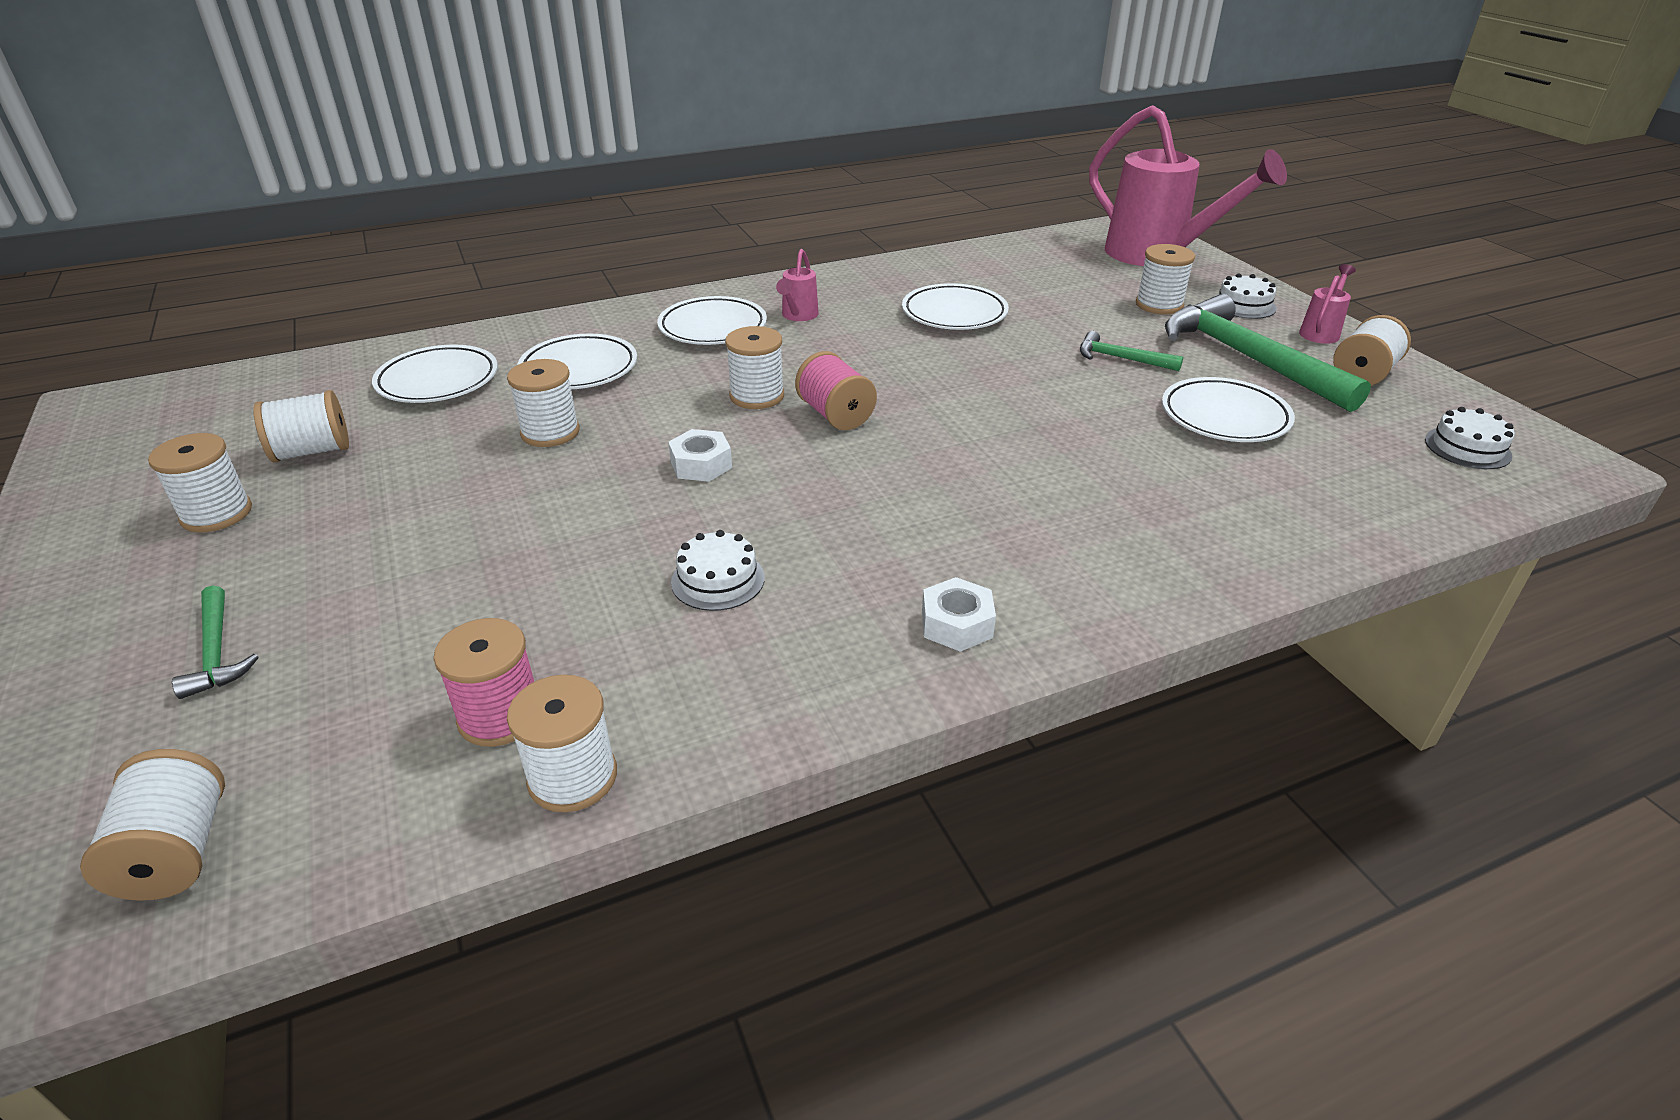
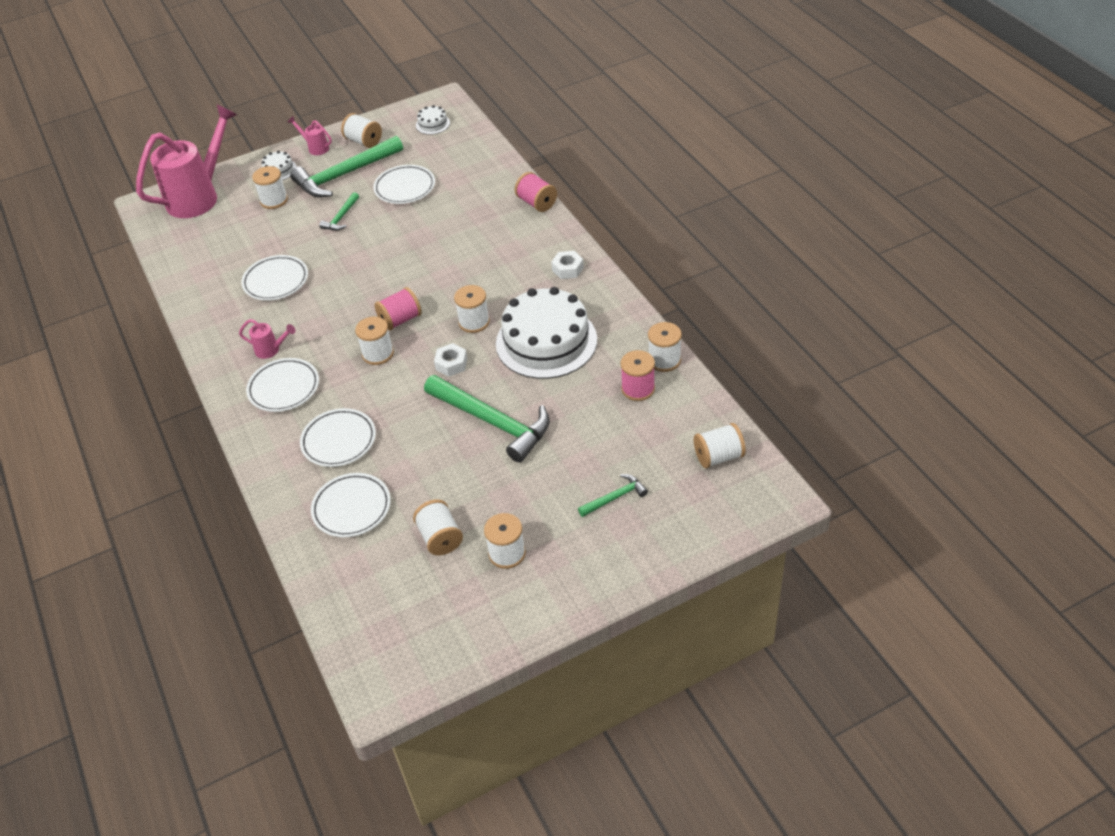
camera: 90 degrees left, 10 degrees up
(527, 506) = (493, 422): none -> green hammer
(550, 432) = (418, 433): white spool -> white spool (474, 322)
(718, 580) = (546, 341): white cake -> white cake, size x2.41
(1210, 586) = (537, 203): none -> pink spool

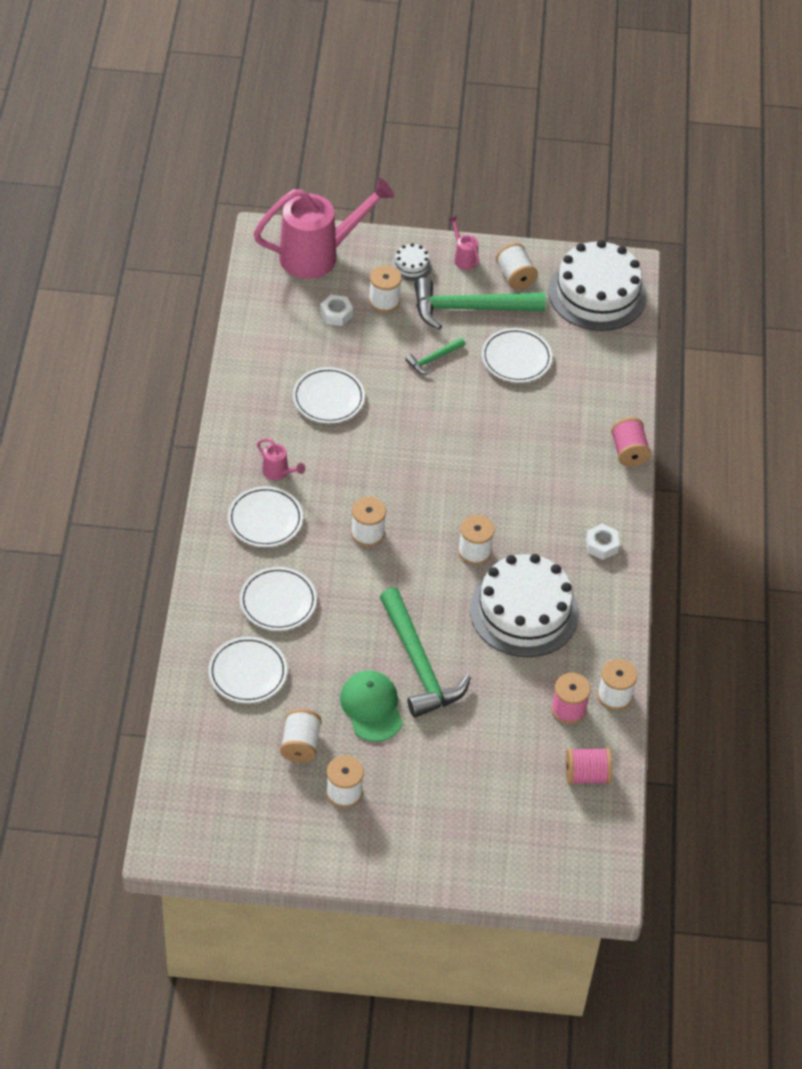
camera: 25 degrees right, 5 degrees up
(400, 320) = (411, 509): pink spool -> pink spool (586, 775)
(432, 124) = (597, 293): white cake -> white cake, size x2.41
(451, 364) = (424, 583): white nut -> white nut (336, 314)
(479, 475) = (371, 707): none -> green cap
(615, 497) = (469, 799): green hammer -> none
(718, 456) = (586, 817): white spool -> none

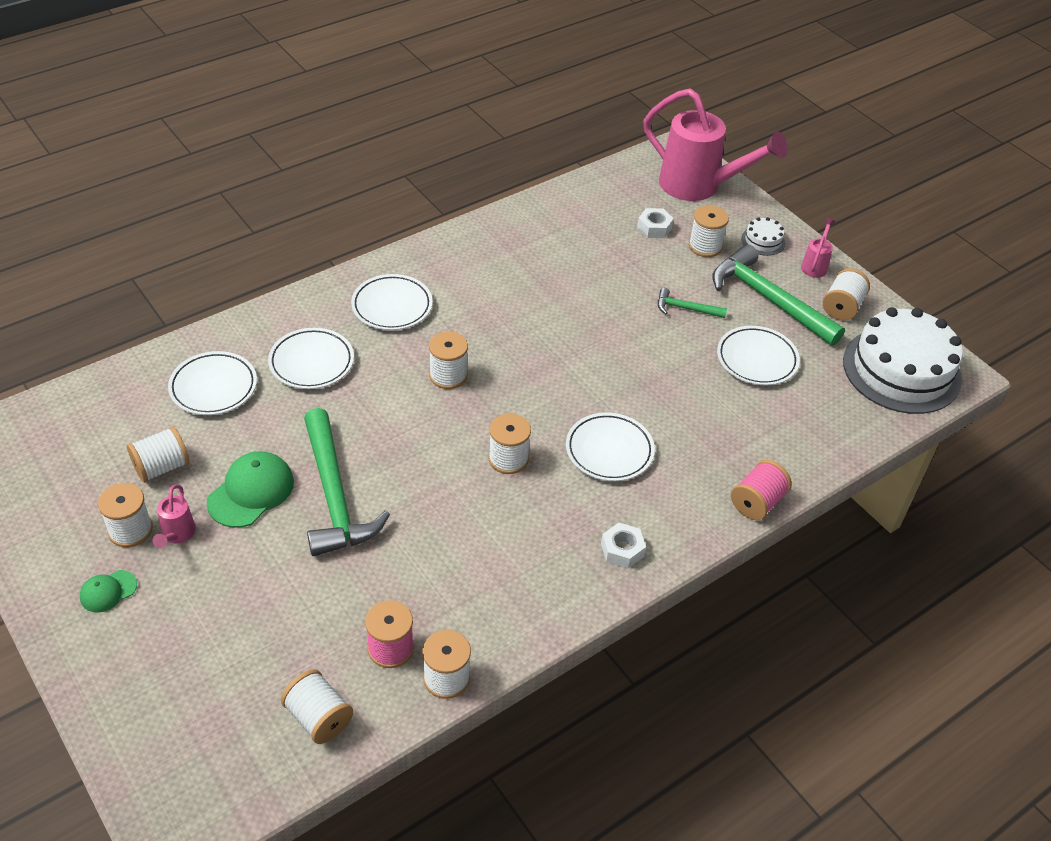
camera: 50 degrees right, 5 degrees down
(278, 473) = (450, 286): pink watering can -> pink watering can (177, 535)
(328, 398) = (563, 271): white plate -> white plate (609, 450)
(388, 831) = (108, 591): none -> green cap
(419, 664) = (334, 496): green hammer -> green hammer turned 45 degrees counterclockwise
(524, 611) = (477, 537): white cake -> none
(586, 775) = (318, 717): pink spool -> white spool

